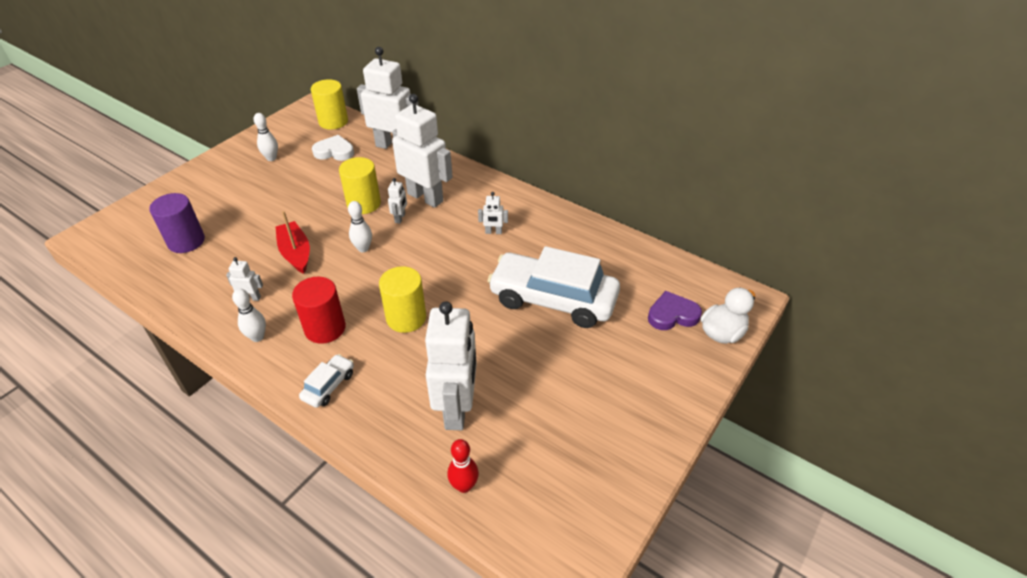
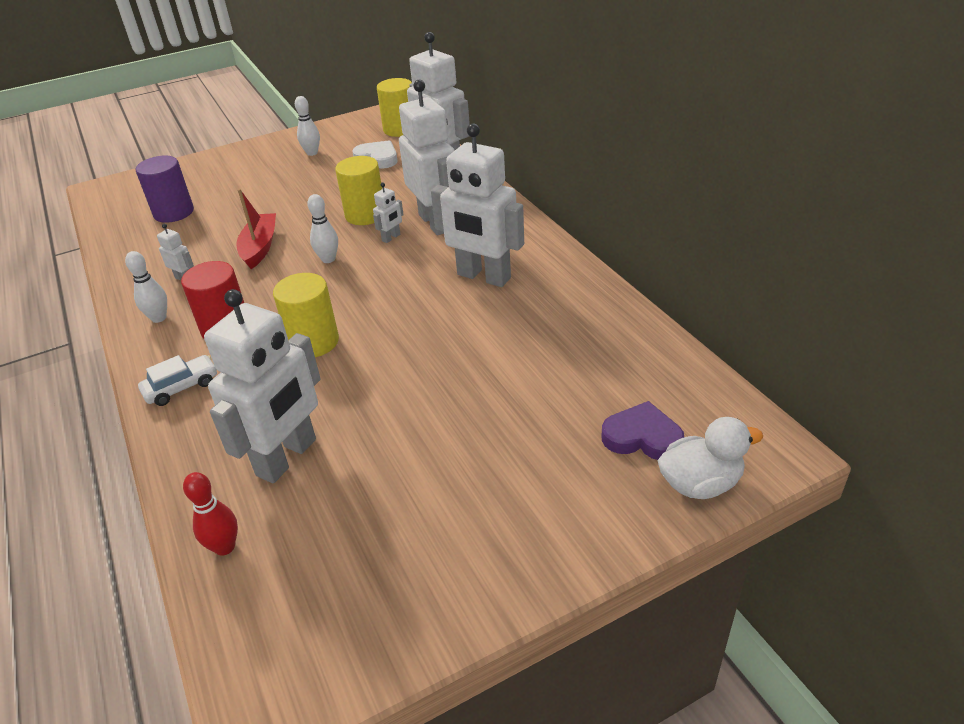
camera: 30 degrees right, 5 degrees down
(493, 232) = (483, 277): white robot -> white robot, size x2.42
(553, 299) = (495, 371): white car -> none

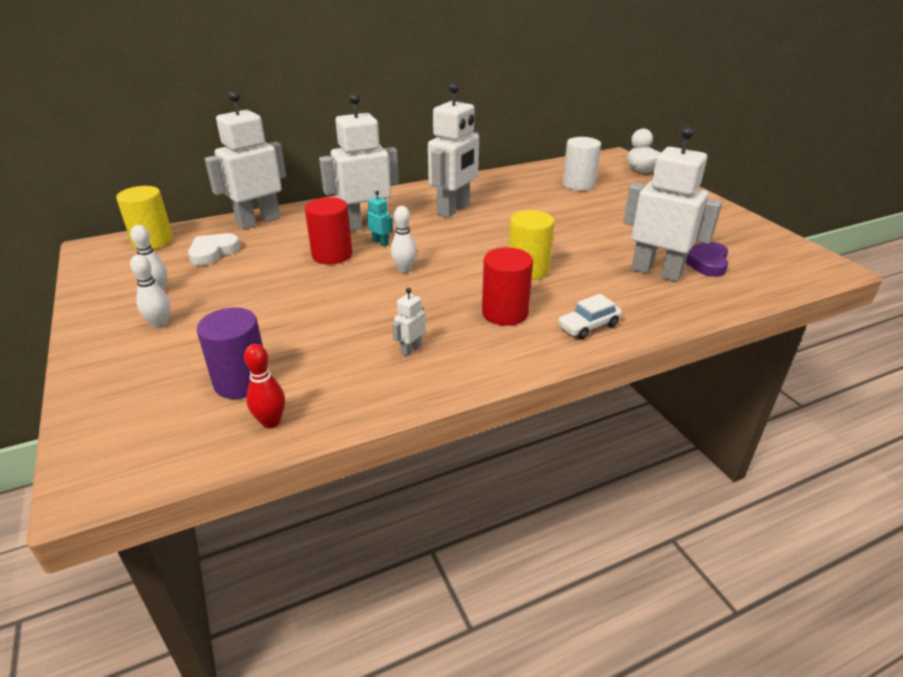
camera: 90 degrees left, 5 degrees down
(159, 318) = (482, 356): white bowling pin -> white bowling pin (160, 324)
(181, 387) = (588, 326): white car -> white car turned 90 degrees counterclockwise
(225, 547) = (740, 287): red bowling pin -> red bowling pin (271, 422)
(260, 247) = (365, 308): red boat -> none
(365, 215) = (332, 255): yellow cylinder -> red cylinder
(391, 238) = (381, 242): white robot -> turquoise robot
(600, 392) = (578, 184): none -> white cylinder
(642, 437) = (612, 178): purple heart -> purple heart (706, 262)

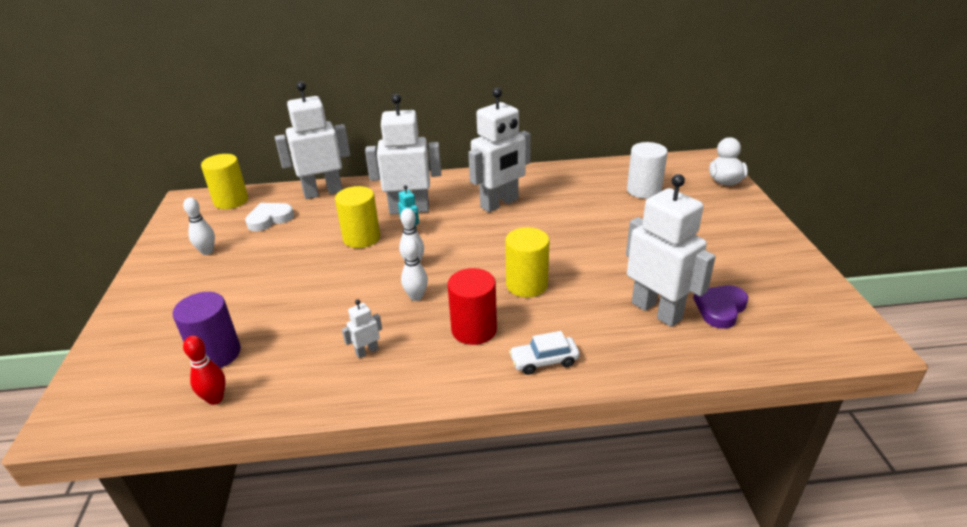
camera: 20 degrees right, 0 degrees up
(160, 324) = (190, 284): white bowling pin -> white bowling pin (416, 296)
(332, 255) = (361, 238): red cylinder -> yellow cylinder

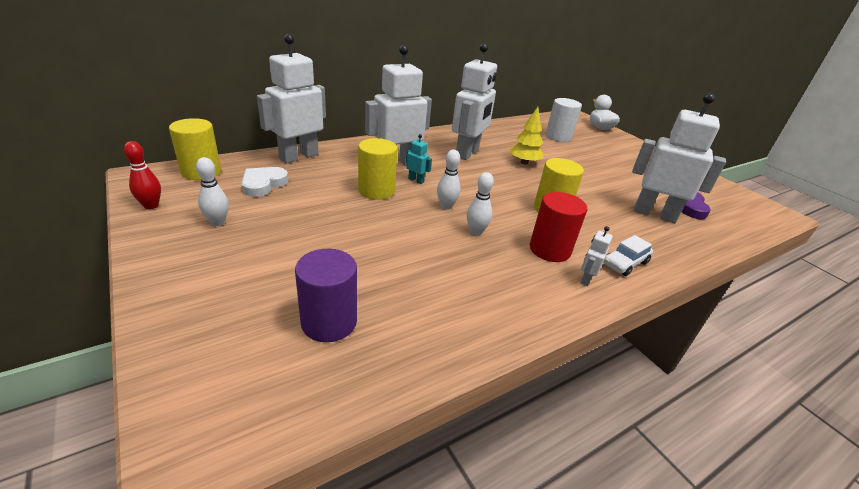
camera: 30 degrees left, 0 degrees up
(215, 398) = (373, 369): red bowling pin -> red bowling pin (151, 205)
(367, 351) = (481, 286): white robot -> white robot (586, 279)
(557, 222) = (524, 162): none -> yellow tree

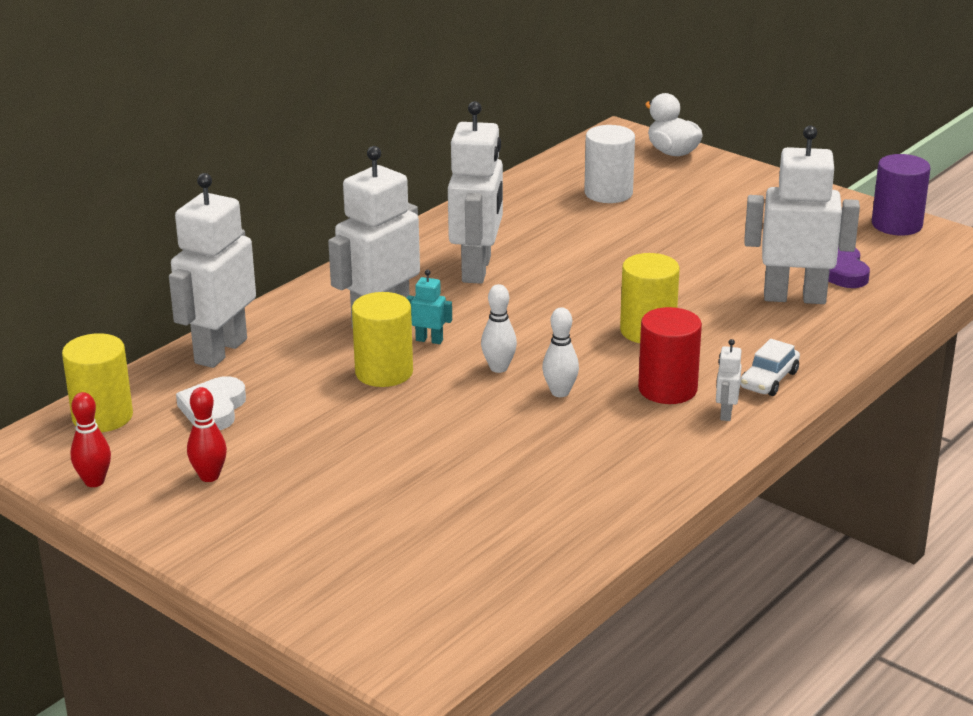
camera: 15 degrees left, 5 degrees down
(217, 222) = (209, 476): white bowling pin -> red bowling pin
(329, 322) = (453, 540): purple cylinder -> purple cylinder (896, 225)
(524, 162) = (574, 262): yellow tree -> none

